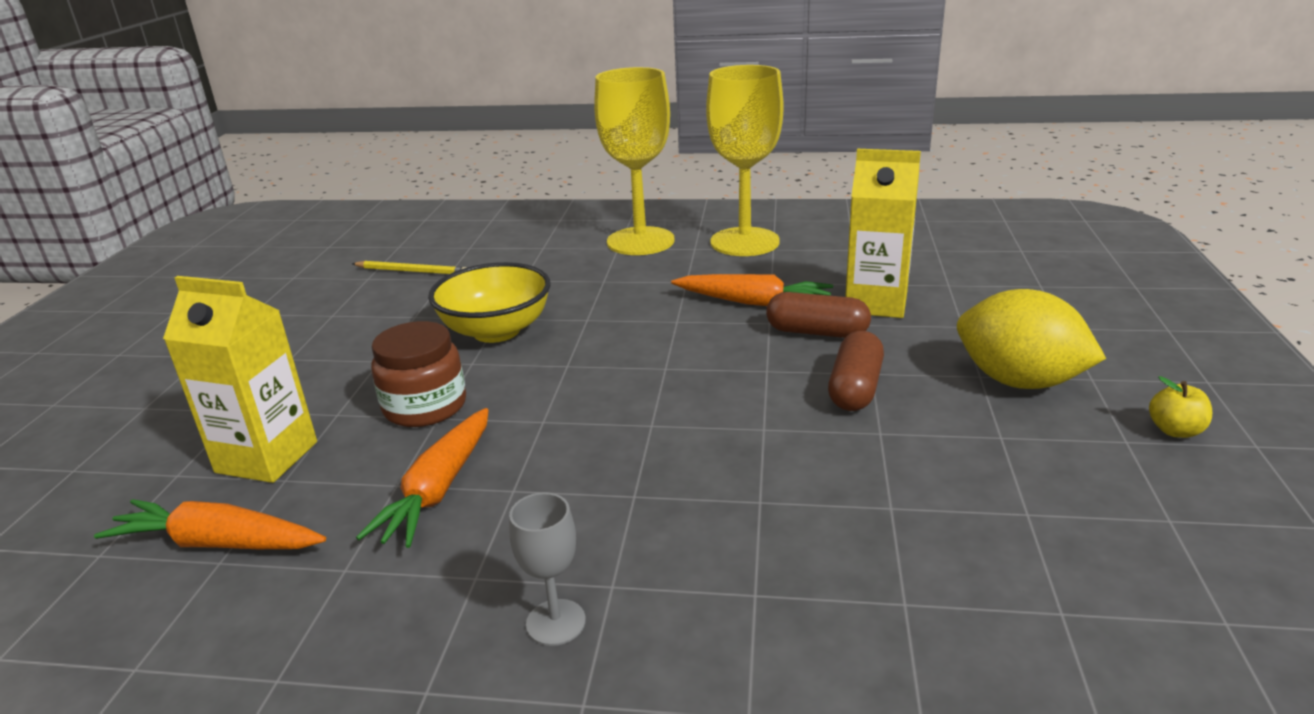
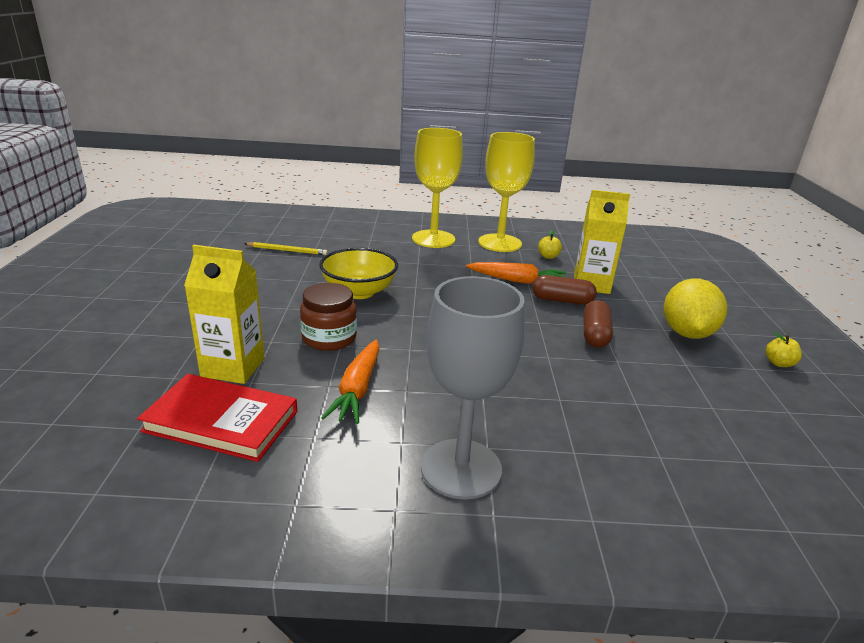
camera: 10 degrees left, 0 degrees up
(218, 543) = (221, 421): orange carrot -> red book
(556, 622) = (461, 468): grey goblet -> grey goblet, size x2.23
(817, 260) = (548, 256): none -> yellow apple
(1018, 381) = (686, 333): yellow lemon -> yellow lemon turned 75 degrees clockwise

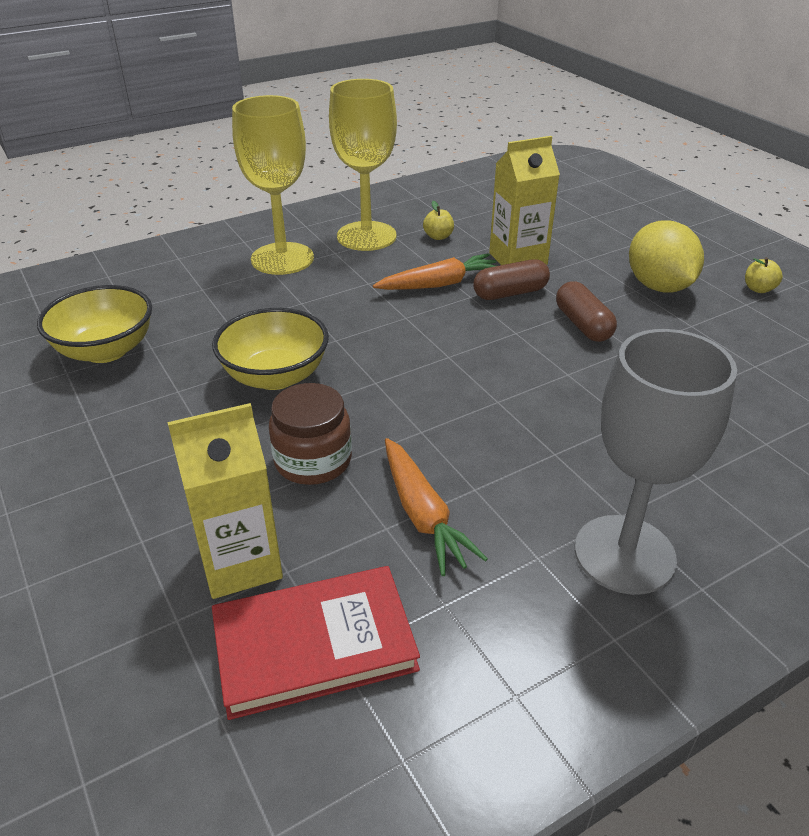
camera: 30 degrees left, 10 degrees up
(287, 250) = (106, 350): yellow pencil -> yellow bowl

